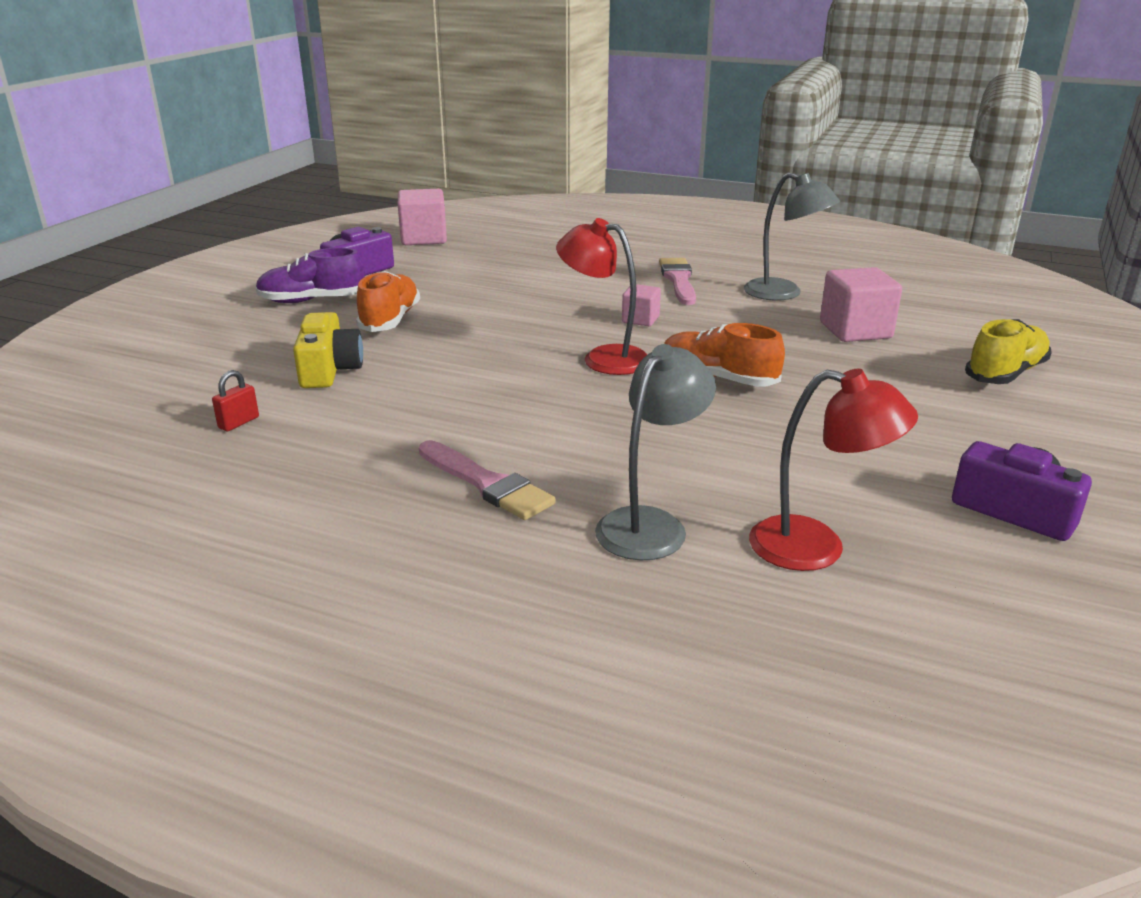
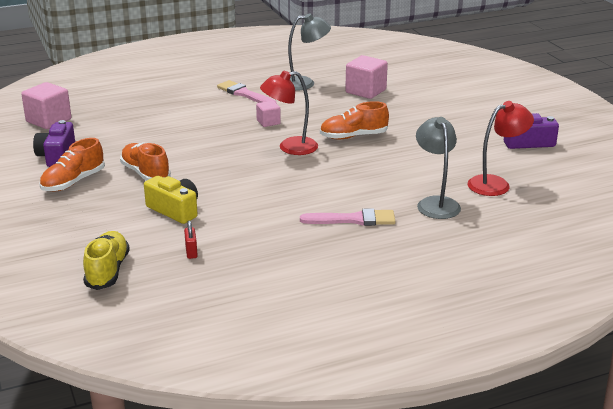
camera: 45 degrees left, 0 degrees up
(312, 300) = (73, 182): purple shoe -> orange shoe
(1005, 373) = (448, 89): yellow shoe -> yellow shoe (107, 271)

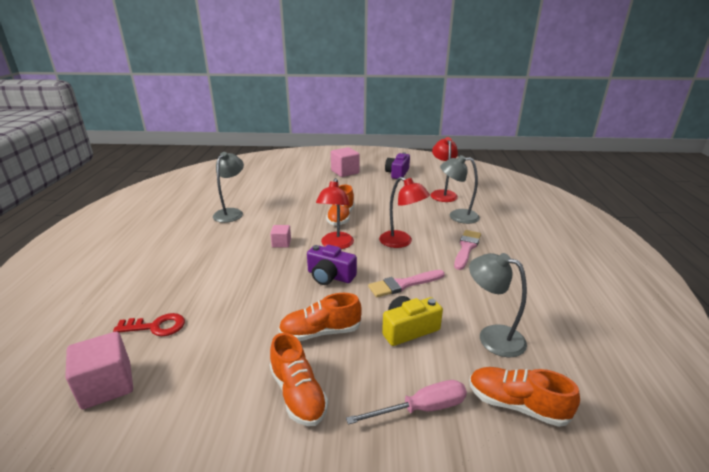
camera: 65 degrees left, 0 degrees up
(57, 156) = (216, 396): purple camera -> purple camera (330, 276)
(82, 231) = (421, 409): none -> pink screwdriver
(107, 271) = (516, 405): yellow shoe -> orange shoe
(112, 113) = (156, 326): none -> red key
(191, 252) = (492, 337): red padlock -> grey lamp
(244, 94) = (215, 241): pink brush -> pink brush (403, 284)
(329, 180) = (401, 242): none -> red lamp
(365, 91) = (274, 196): pink cube -> pink cube (345, 172)

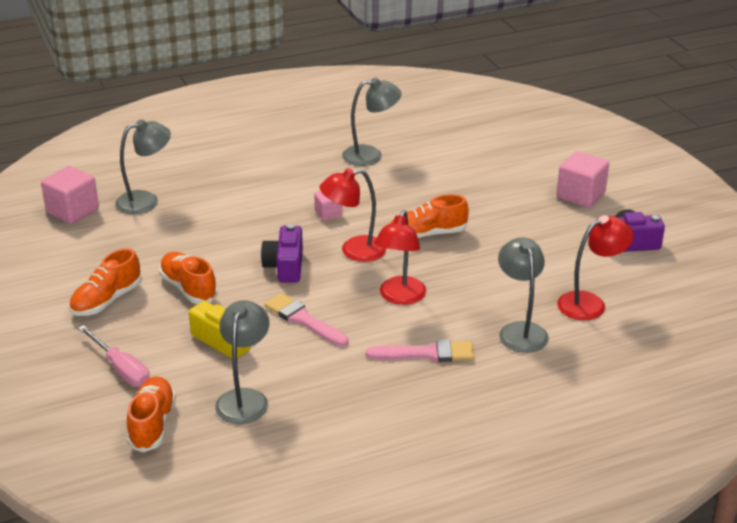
camera: 65 degrees right, 5 degrees up
(156, 326) = (146, 201): red key -> grey lamp

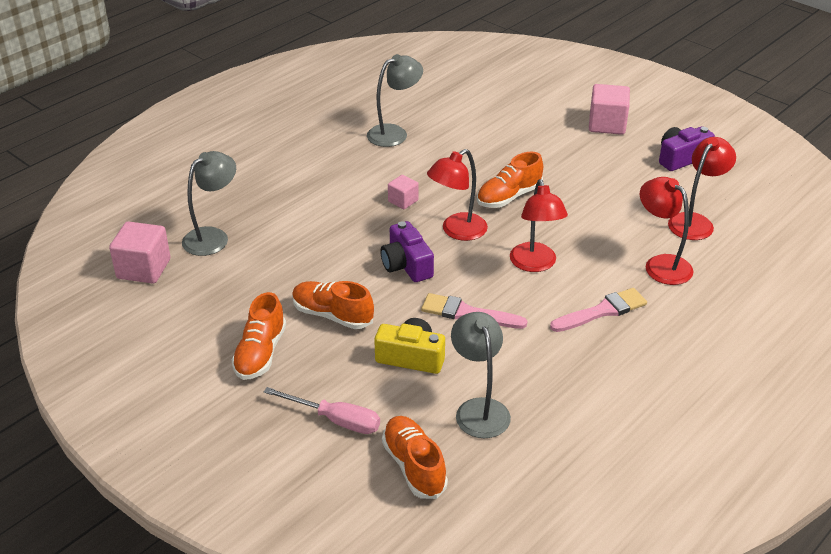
camera: 25 degrees left, 5 degrees up
(520, 330) = (661, 264): grey lamp -> red lamp

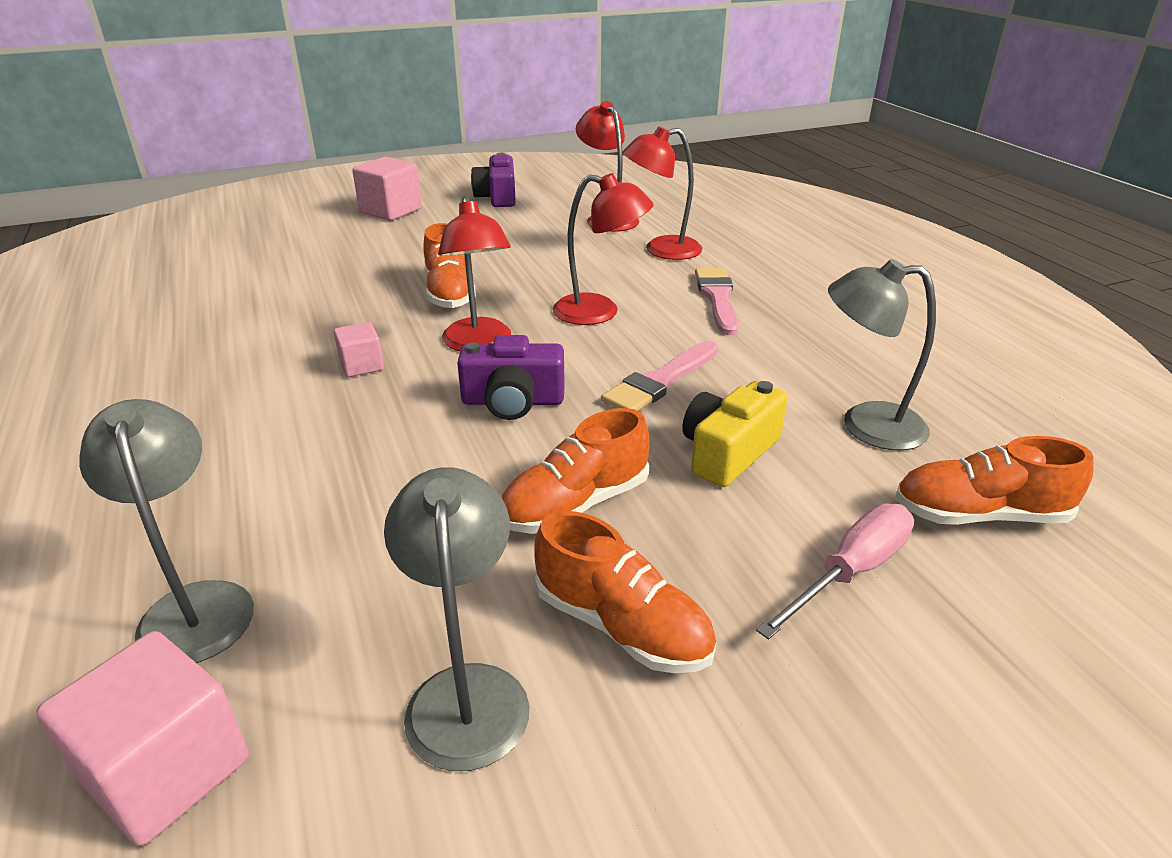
camera: 65 degrees left, 5 degrees down
(394, 133) = (194, 331): grey lamp -> grey lamp (466, 692)

